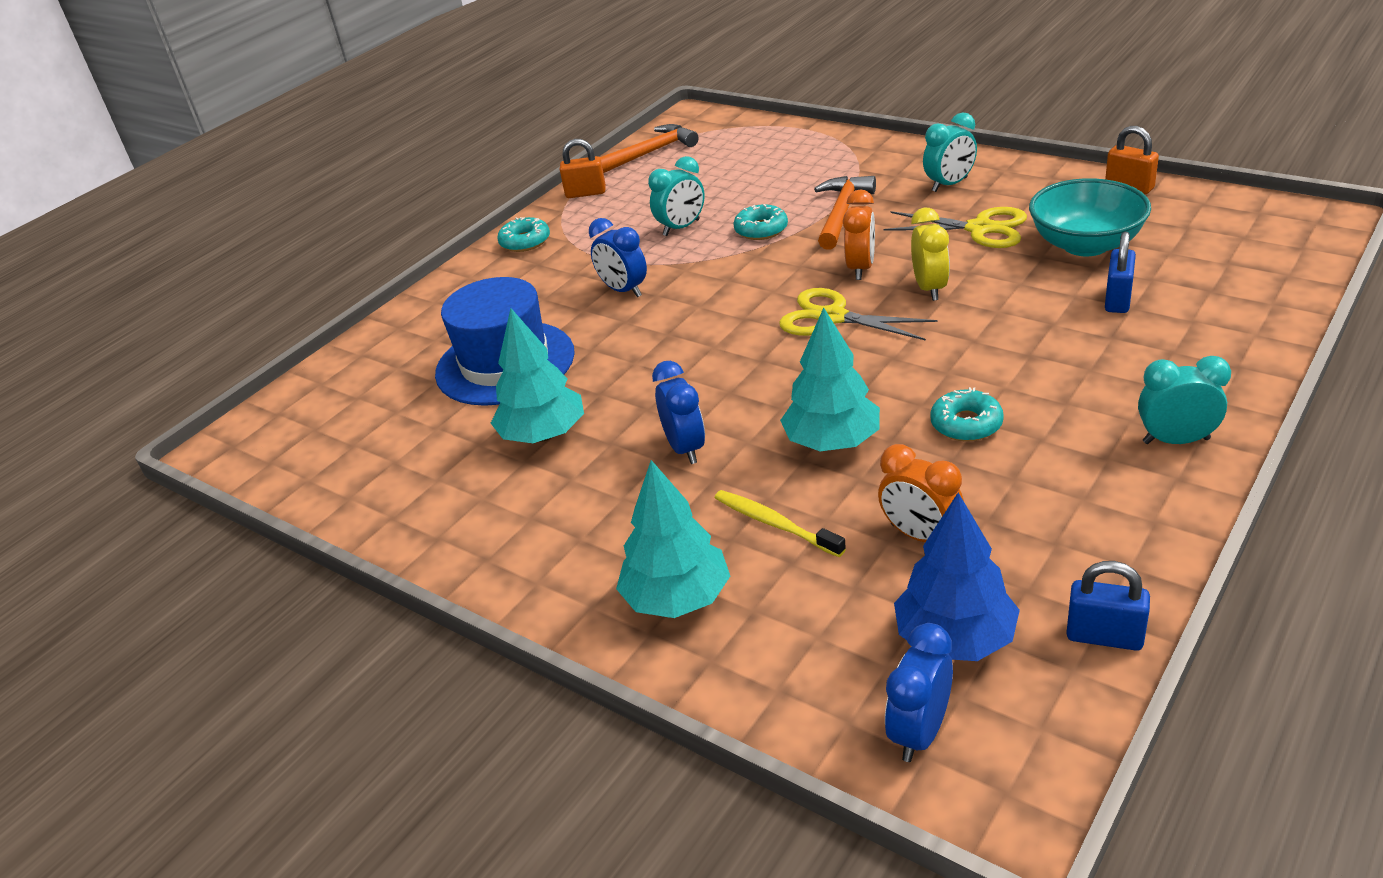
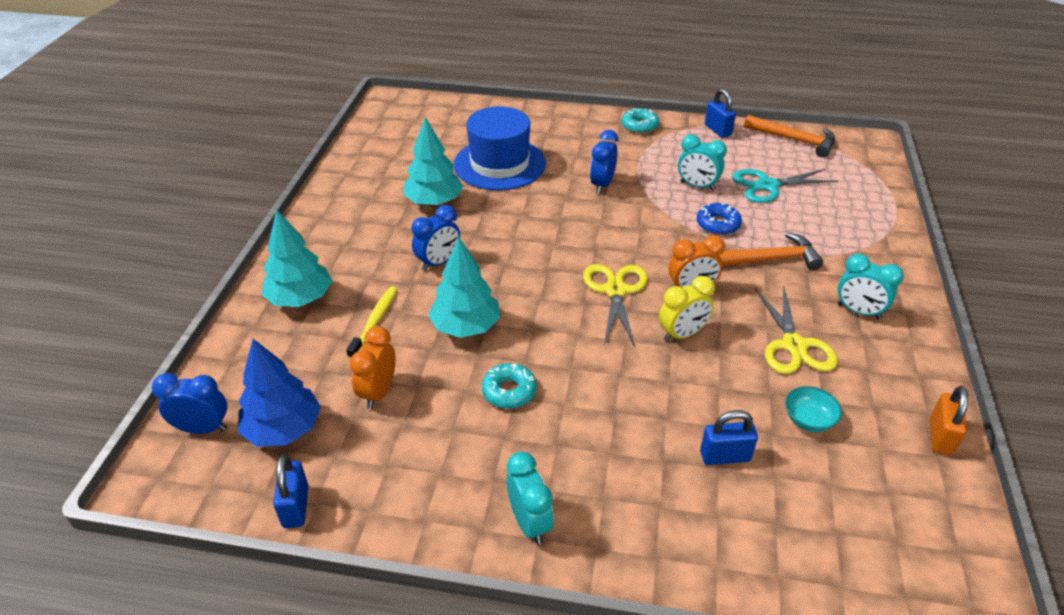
camera: 60 degrees right, 5 degrees up
(586, 193) = (717, 130): orange padlock -> blue padlock
(716, 186) = (768, 185): none -> turquoise scissors
(761, 230) = (718, 224): turquoise donut -> blue donut
(1085, 244) = (808, 420): turquoise bowl -> turquoise bowl, size x0.50

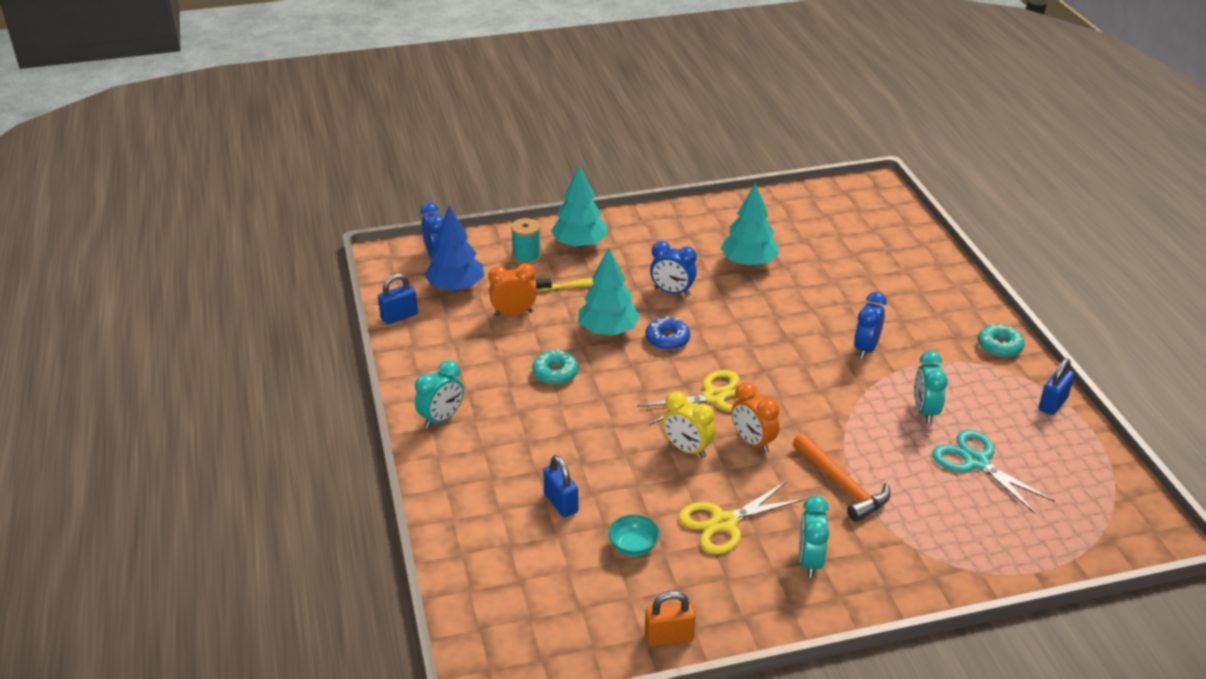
camera: 65 degrees right, 5 degrees down
(284, 348) = (526, 257): none -> turquoise spool
(499, 164) = (839, 279): blue hat -> none
(602, 185) = (866, 349): blue clock -> blue clock turned 60 degrees counterclockwise
(718, 224) = (870, 439): blue donut -> blue donut (667, 339)
(794, 140) = (1096, 467): orange hammer -> none

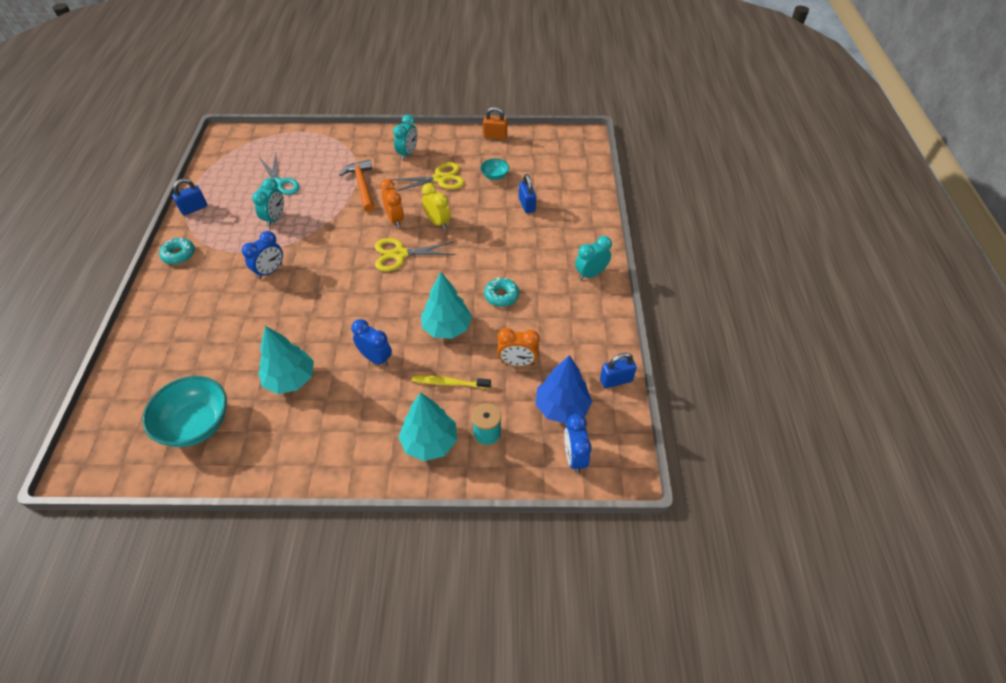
camera: 165 degrees left, 15 degrees up
(667, 339) = (406, 309): blue donut -> none
(807, 221) = (196, 424): none -> turquoise bowl

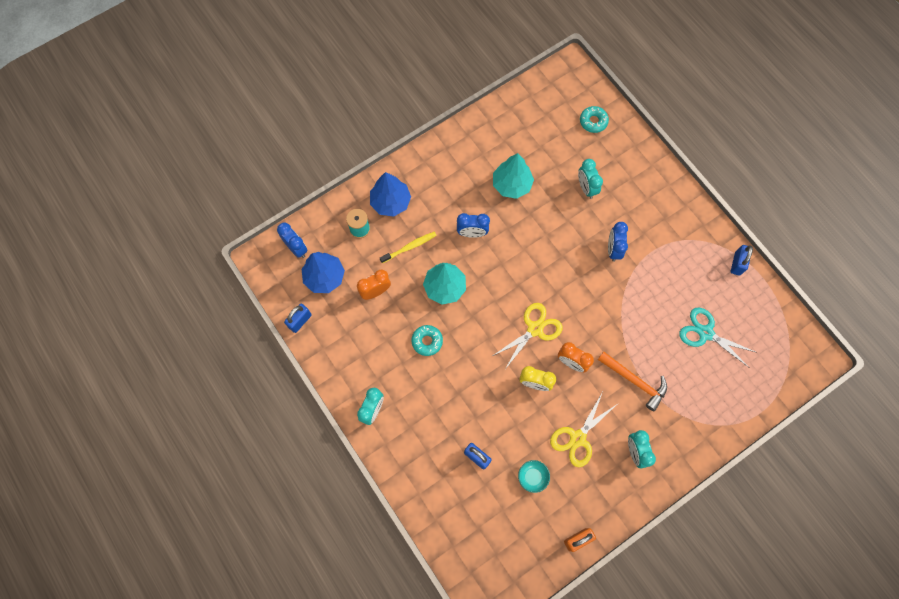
camera: 145 degrees right, 20 degrees up
(179, 254) = (693, 218): turquoise donut -> turquoise donut (593, 121)
(196, 424) = (536, 125): turquoise bowl -> none
(275, 219) = (665, 297): turquoise clock -> turquoise clock (586, 188)
(429, 442) = (391, 202): turquoise tree -> blue tree

